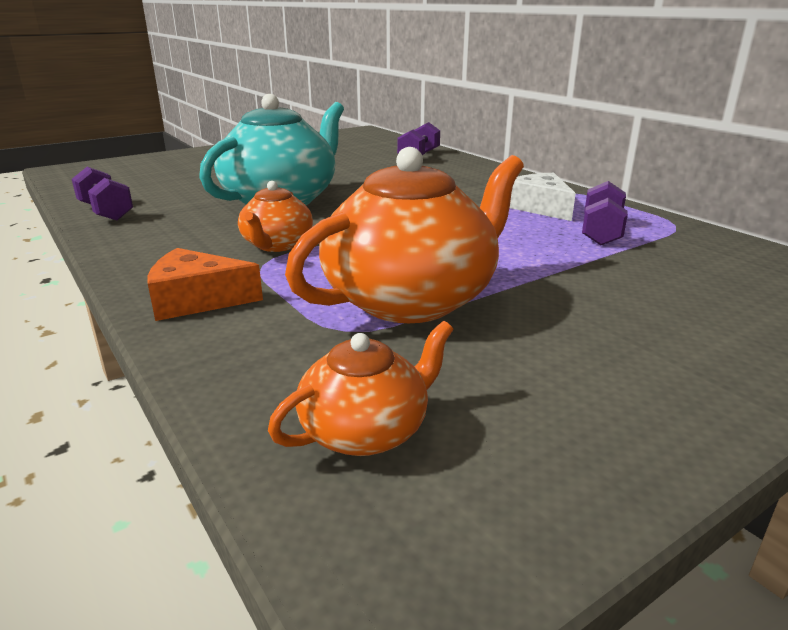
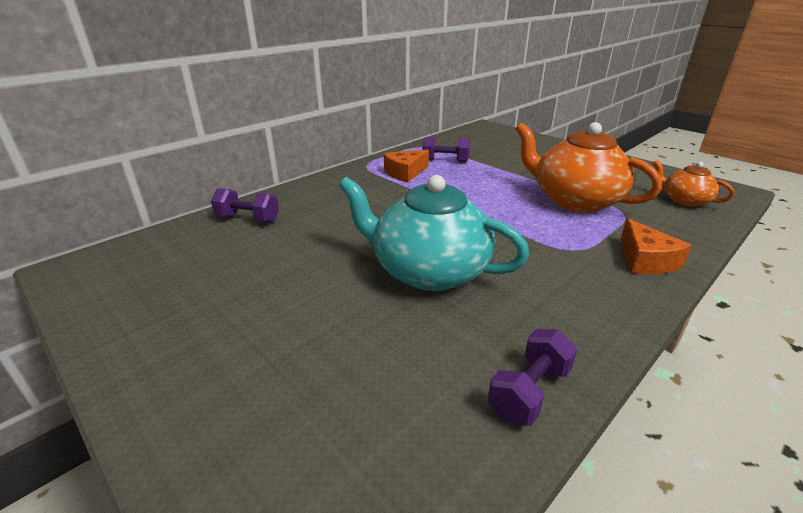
camera: 100 degrees left, 5 degrees up
(277, 245) = (537, 251): orange teapot -> none
(540, 207) = (405, 173): white cheese -> orange cheese

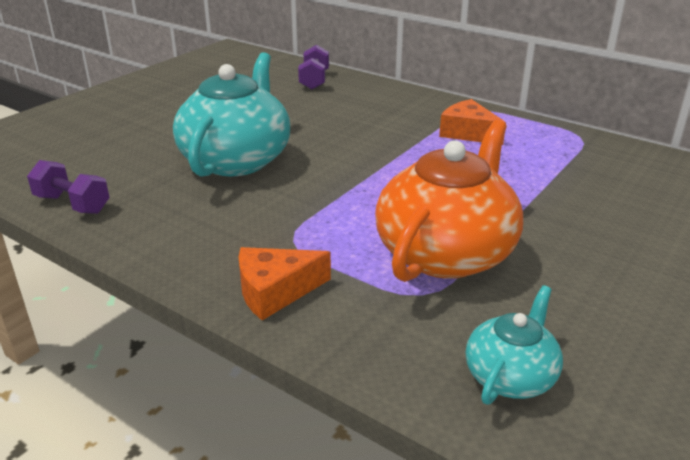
camera: 80 degrees right, 0 degrees up
(445, 161) = (533, 154): purple dumbbell -> none
(684, 200) = (510, 376): orange teapot -> turquoise teapot

